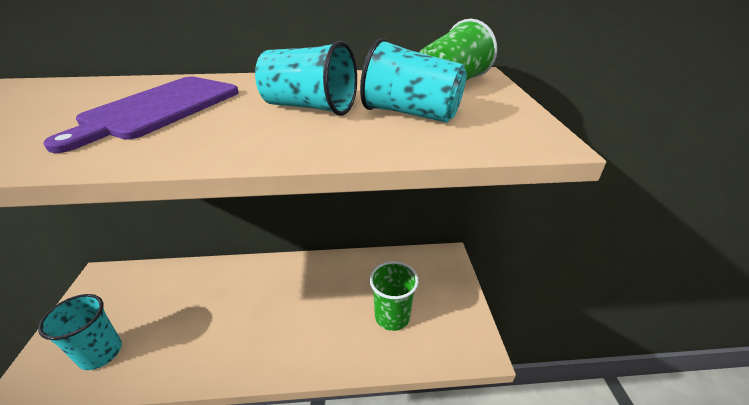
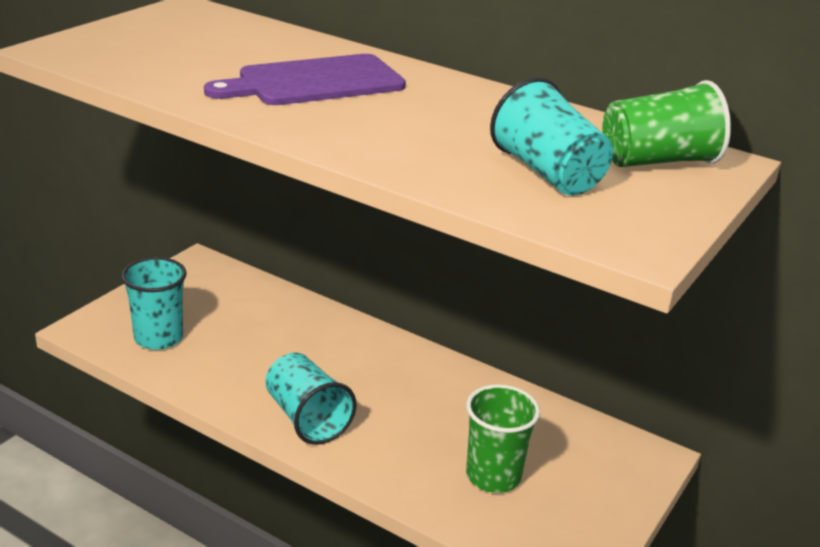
camera: 35 degrees right, 5 degrees down
(310, 107) = (453, 130): turquoise cup -> turquoise cup (307, 418)

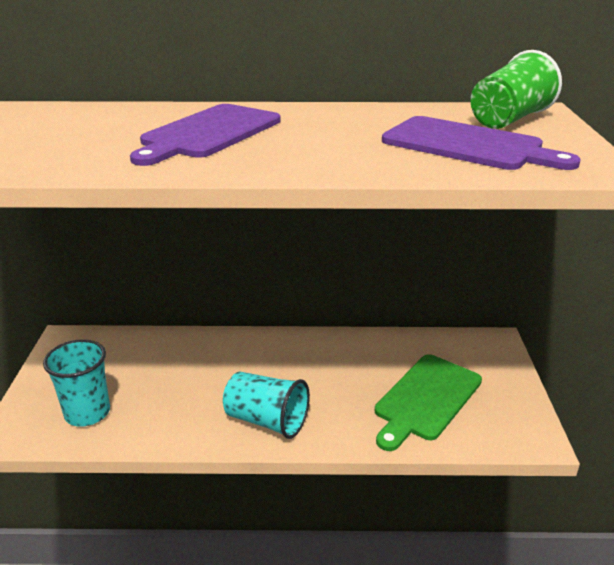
camera: 30 degrees left, 0 degrees up
(493, 476) = (426, 399): green cup -> green cutting board
(548, 174) = (468, 145): turquoise cup -> purple cutting board

